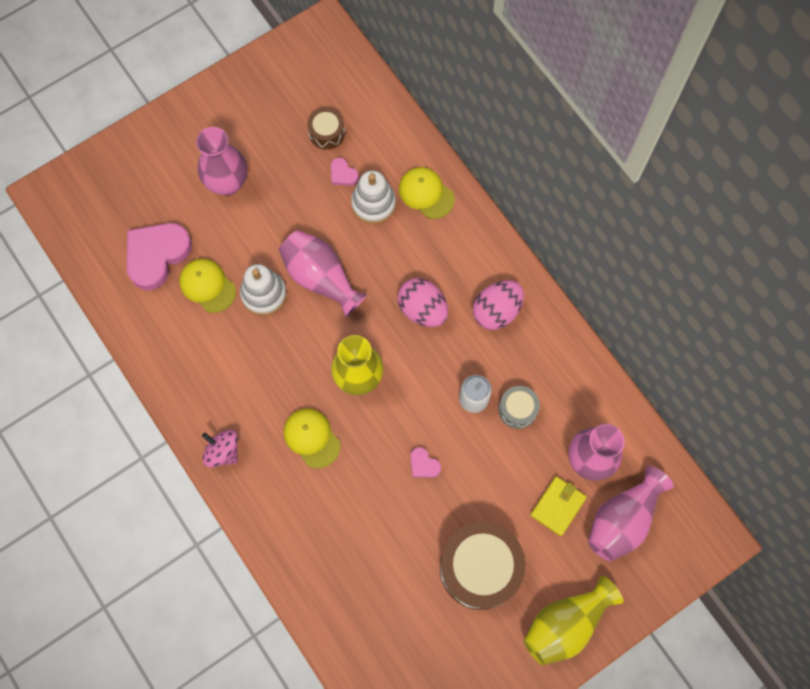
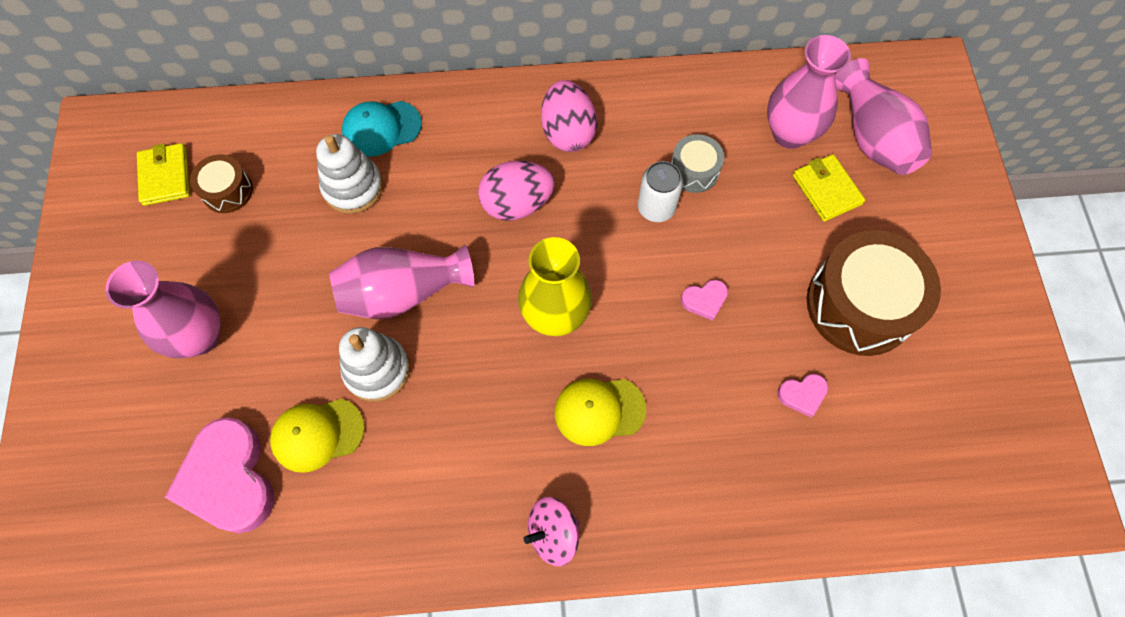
camera: 60 degrees left, 5 degrees down
(315, 91) = (165, 176): none -> yellow wallet
(343, 174) = (292, 200): pink heart -> pink heart (802, 395)
(426, 193) = (381, 128): yellow cap -> turquoise cap
(566, 624) = (965, 251): yellow vase -> none

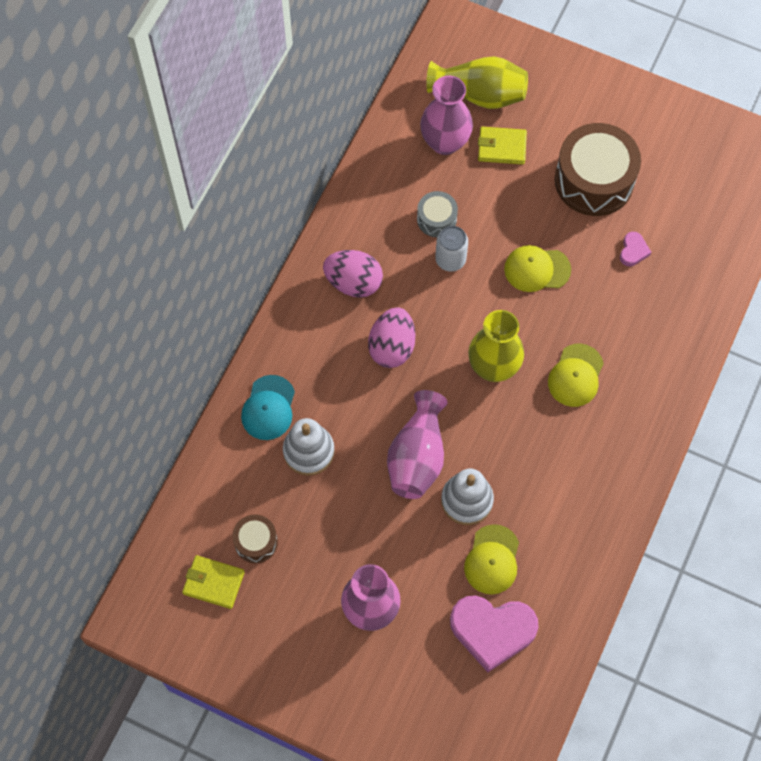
camera: 60 degrees left, 0 degrees up
(553, 533) = (640, 445): pink spinning top -> none
(704, 300) = (537, 269): pink heart -> yellow cap
(872, 137) = (480, 94): pink vase -> yellow vase

